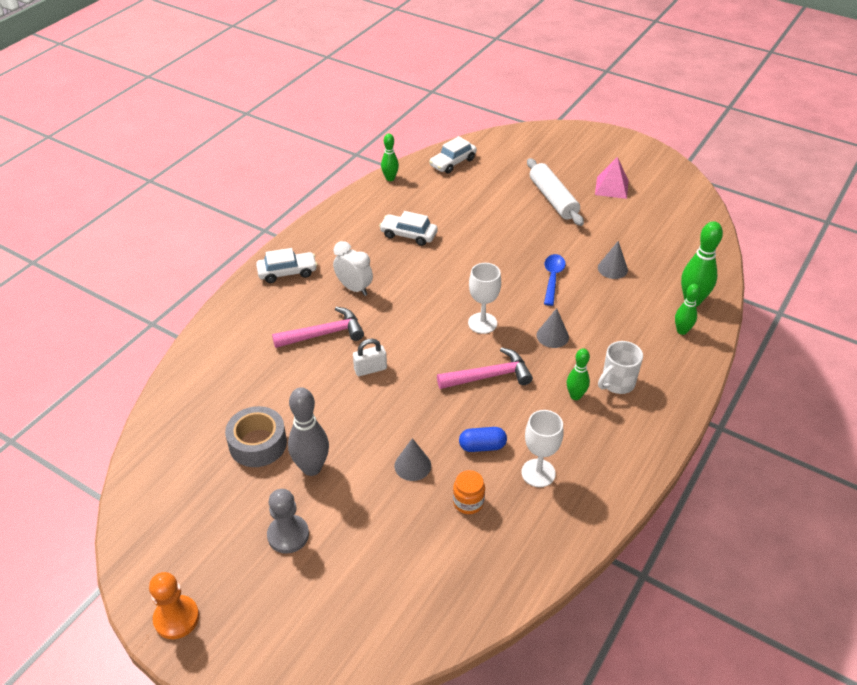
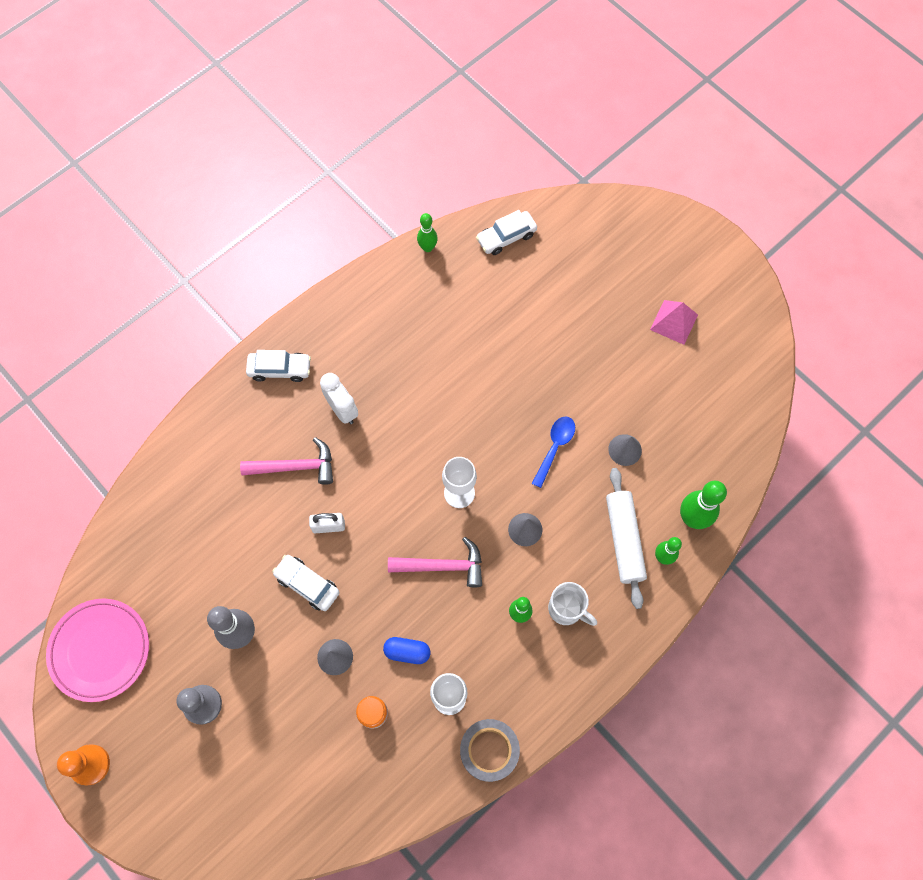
camera: 15 degrees right, 25 degrees up
(164, 513) = (100, 650): none -> pink plate
(258, 444) = (199, 592): grey tape -> grey tape (489, 750)
(408, 235) = (421, 344): white car -> white car (307, 584)
(553, 199) = (600, 325): white rolling pin -> white rolling pin (624, 539)
(617, 383) = (567, 609): white mug -> white mug turned 120 degrees counterclockwise

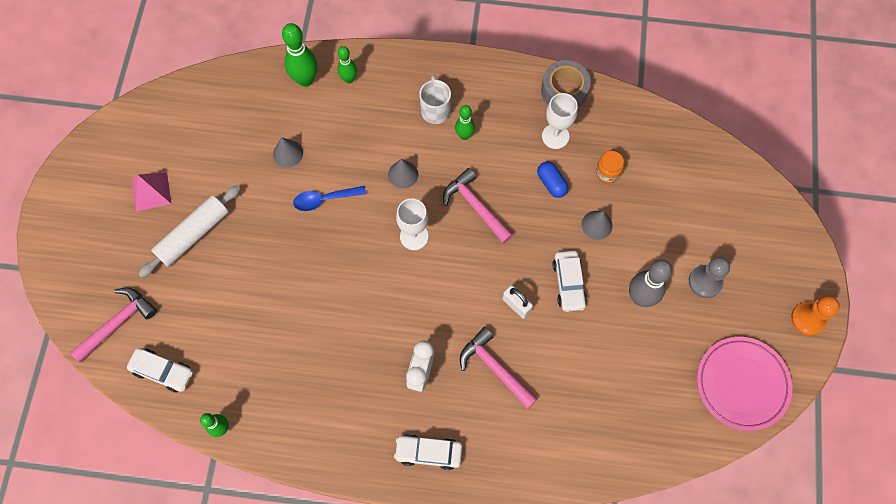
camera: 130 degrees left, 0 degrees up
(280, 369) = (428, 452): white car -> white car turned 45 degrees counterclockwise
(573, 231) = (118, 323): none -> pink hammer
(624, 539) = (356, 109): white rolling pin -> white rolling pin (193, 234)

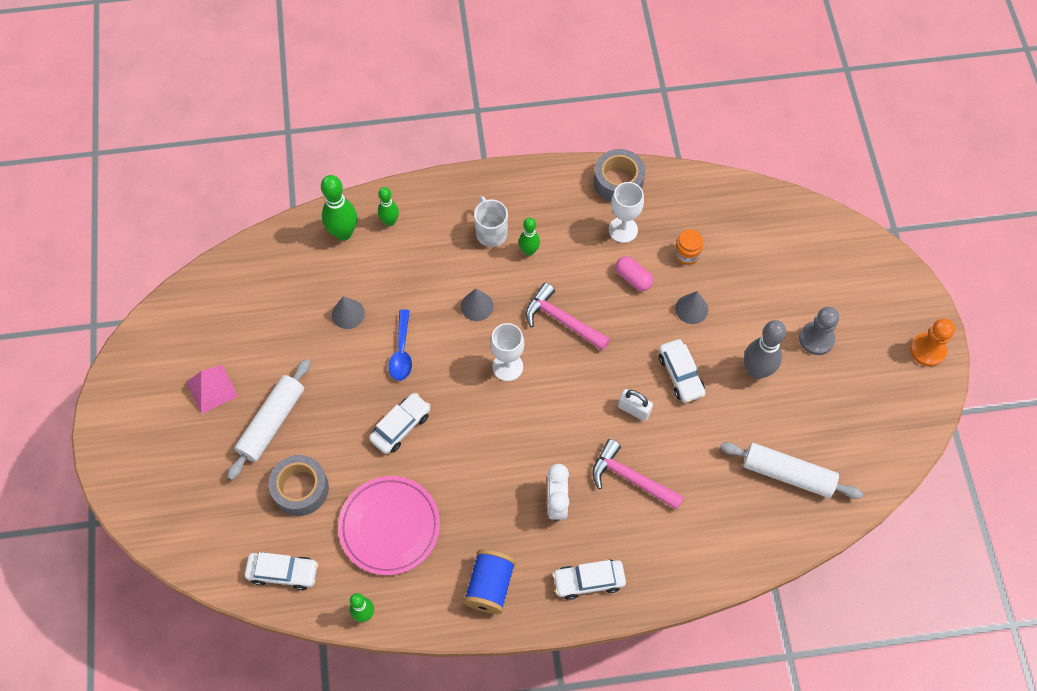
camera: 15 degrees left, 5 degrees down
(118, 323) = (218, 535): pink hammer -> none
(200, 300) = (300, 489): none -> grey tape
(303, 267) = (400, 426): none -> white car
(324, 199) = (401, 352): blue spoon -> blue spoon turned 60 degrees counterclockwise
(339, 433) = (490, 586): none -> blue spool
(551, 183) = (633, 278): blue capsule -> pink capsule
(641, 402) = (788, 474): none -> white rolling pin
(742, 384) = (882, 430): pink plate -> pink plate (390, 527)

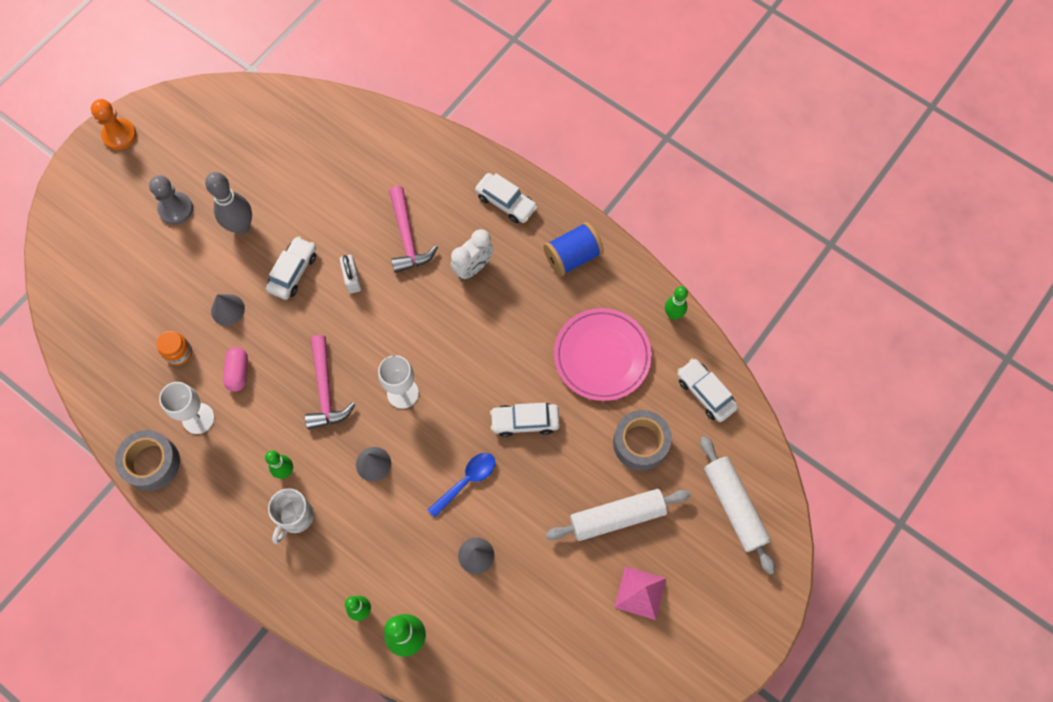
camera: 135 degrees left, 5 degrees up
(788, 474) = (306, 148): white rolling pin -> white rolling pin (734, 506)

